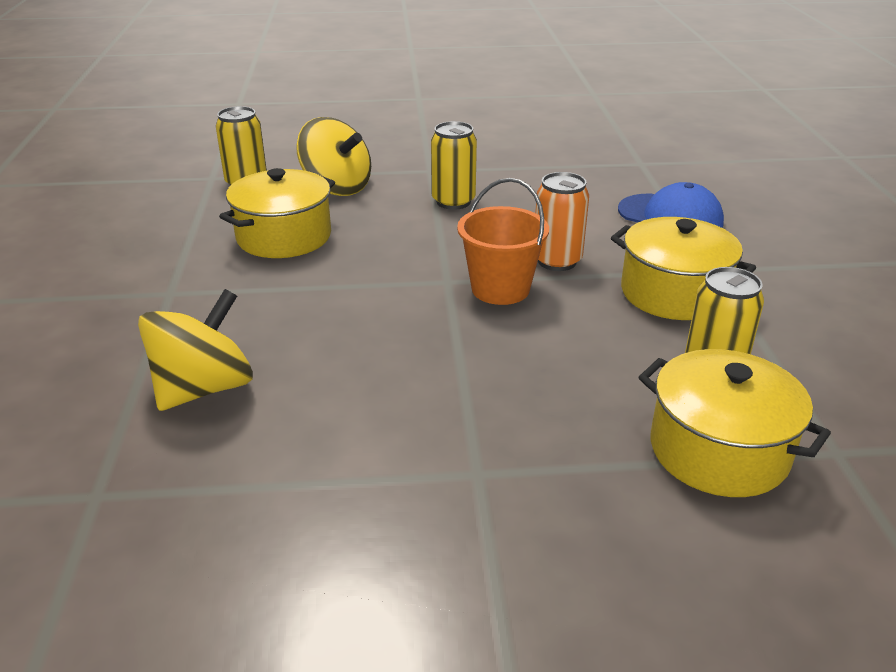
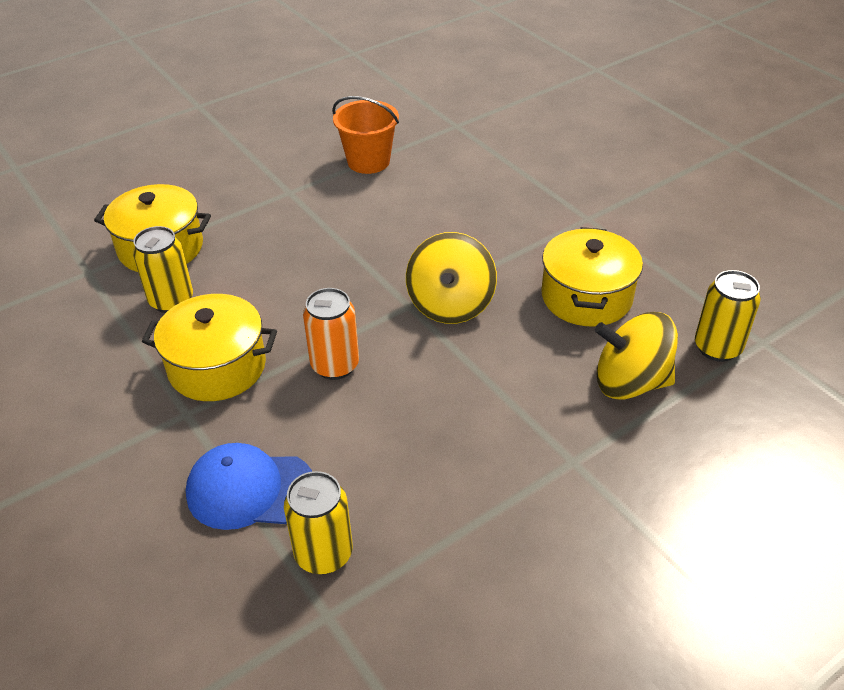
camera: 150 degrees right, 10 degrees up
(204, 388) = (475, 177): yellow spinning top -> yellow spinning top (450, 304)
(453, 201) = (494, 411): yellow can -> yellow can (323, 554)
(500, 289) = (362, 314): orange bucket -> orange bucket (368, 161)

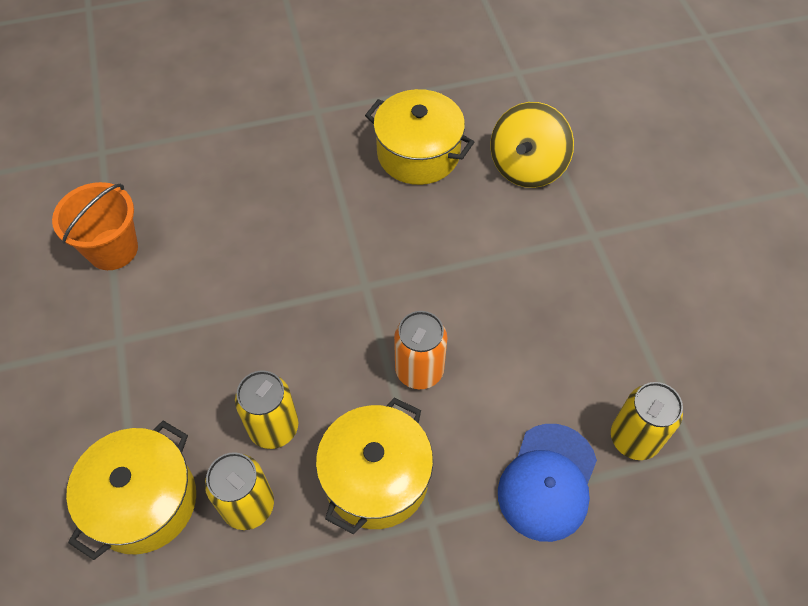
camera: 70 degrees left, 15 degrees up
(450, 304) = (380, 253): yellow spinning top -> none
(717, 348) = (512, 100): yellow can -> yellow can (274, 428)

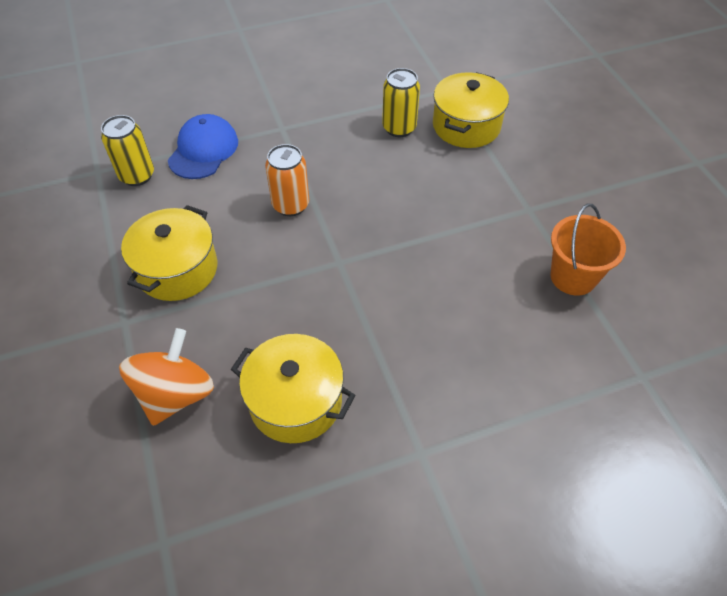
camera: 175 degrees right, 5 degrees down
(274, 428) = (393, 166): yellow can -> none
(376, 478) = (318, 145): yellow pot -> yellow pot (177, 269)
(527, 167) = (175, 394): yellow spinning top -> orange spinning top

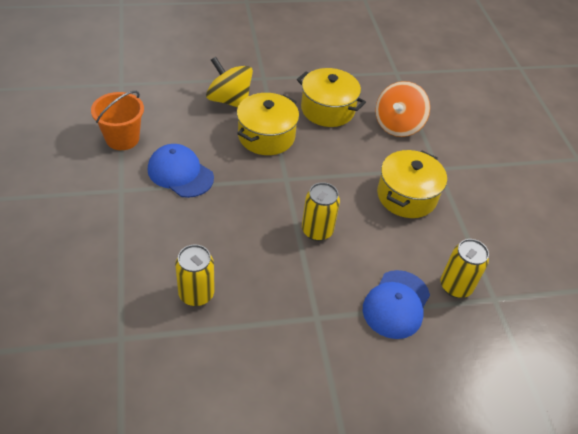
camera: 175 degrees left, 5 degrees down
(290, 205) = (317, 231): orange can -> yellow can
(460, 383) = (229, 100): none -> yellow spinning top
(466, 126) = (127, 283): yellow pot -> yellow pot (266, 136)
(473, 243) = (180, 173): none -> blue cap

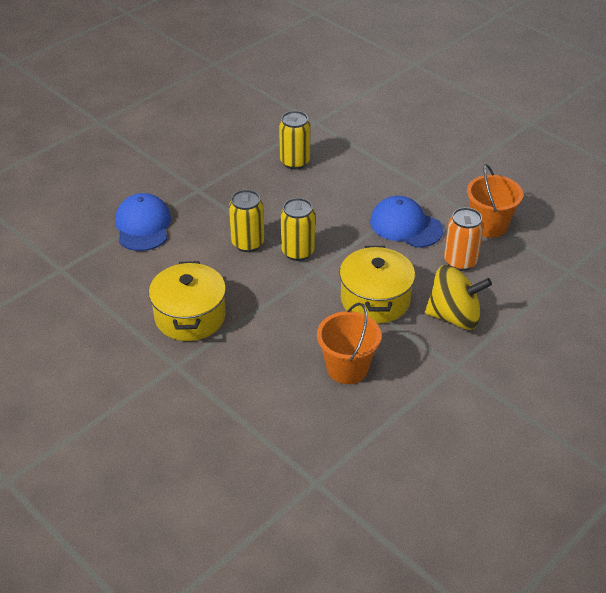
camera: 150 degrees right, 5 degrees down
(179, 127) = (460, 261): none -> orange can
(180, 173) = (405, 226): blue cap -> blue cap turned 150 degrees counterclockwise
(327, 109) = (347, 368): yellow pot -> orange bucket
(398, 125) = (254, 395): orange spinning top -> none
(455, 286) = (100, 262): yellow can -> yellow can (298, 252)

